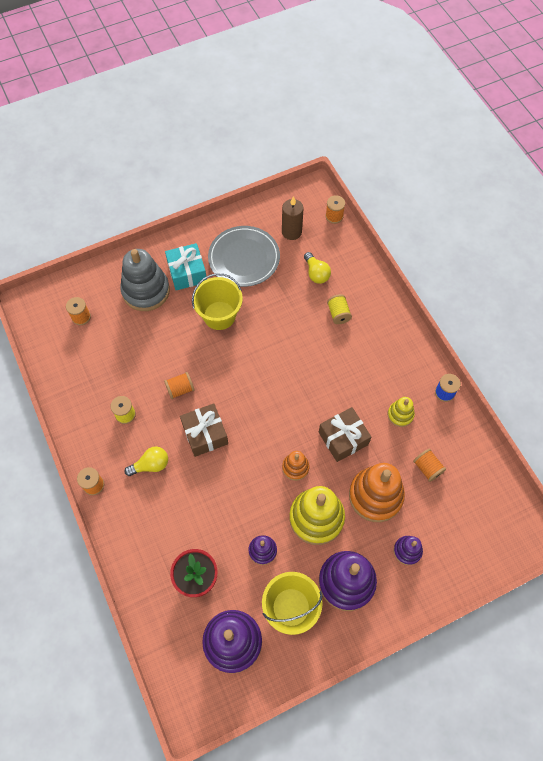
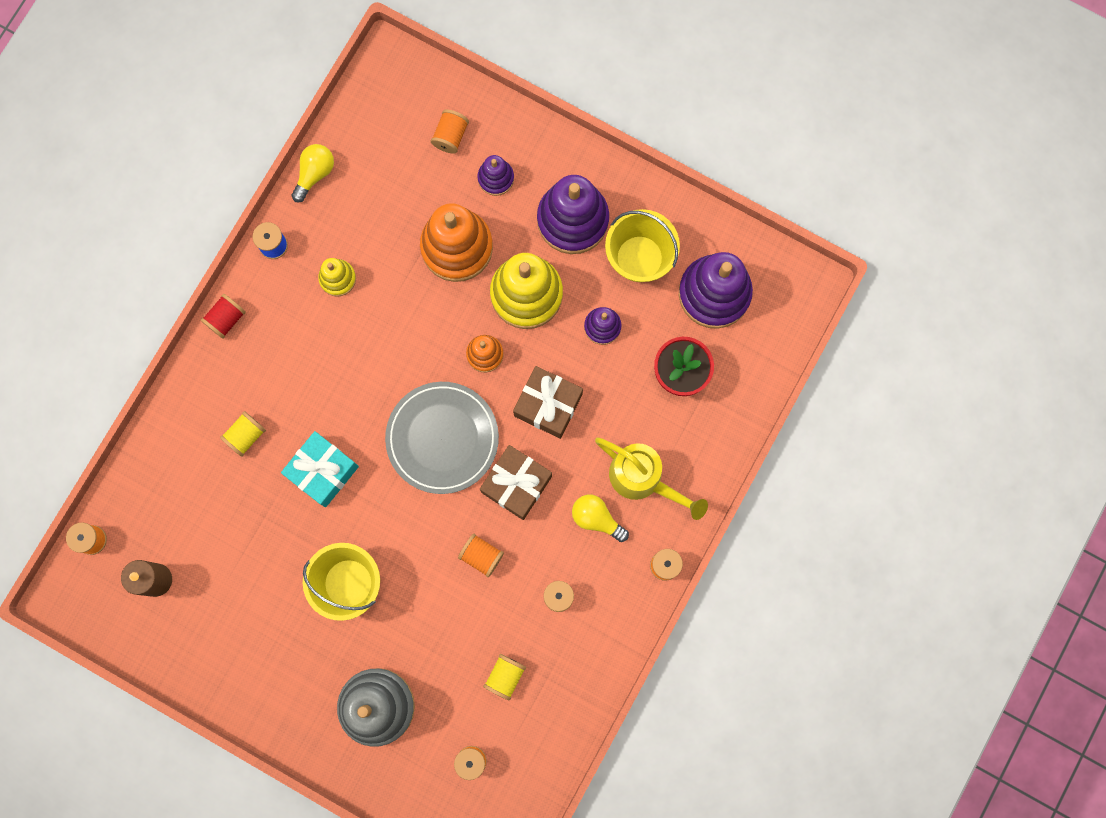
camera: 125 degrees left, 15 degrees up
(108, 360) = (505, 676): none -> yellow spool
(152, 508) = (642, 479): none -> yellow watering can
(187, 273) = (313, 673): turquoise gift -> turquoise gift (323, 471)
(244, 258) = (241, 614): grey plate -> grey plate (442, 438)
(316, 273) = (202, 503): yellow light bulb -> yellow light bulb (314, 174)
(343, 438) = (412, 324): brown gift -> brown gift (548, 405)
(414, 342) = (226, 319): none -> red spool
(427, 468) = (385, 211): orange spool -> orange spool (450, 136)

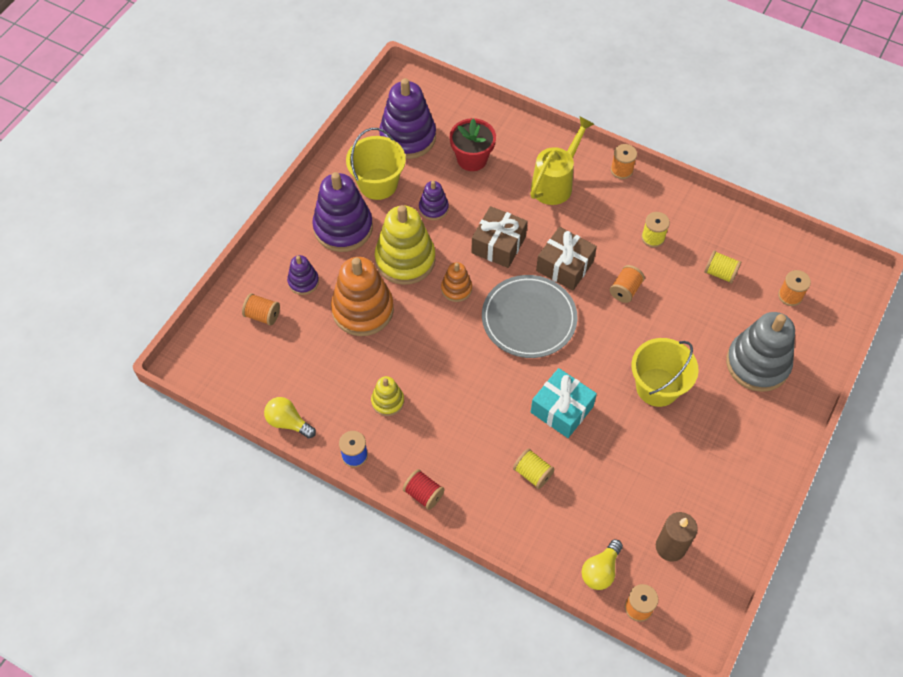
camera: 90 degrees left, 20 degrees down
(596, 518) = (588, 213): yellow light bulb -> yellow light bulb (600, 570)

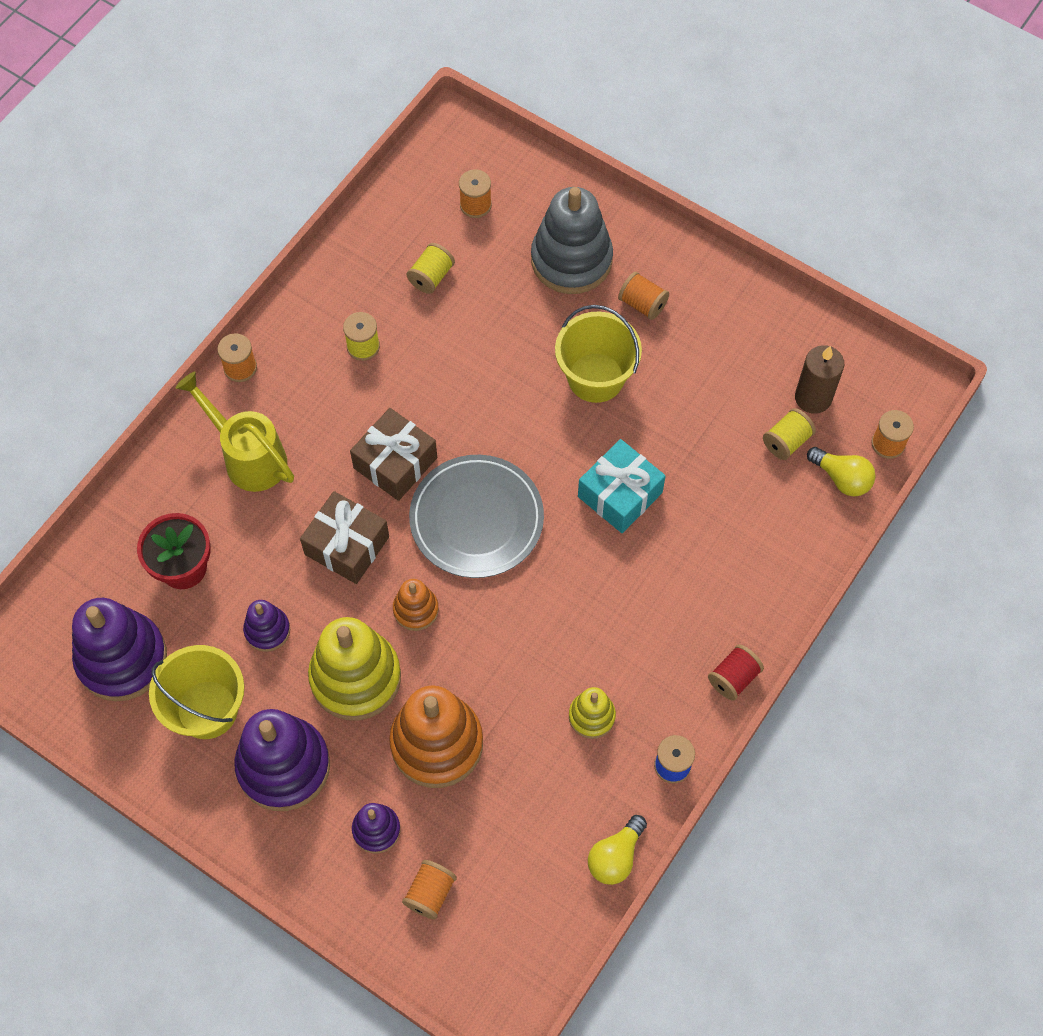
camera: 85 degrees left, 5 degrees up
(532, 473) = (710, 540): yellow spool -> yellow spool (786, 441)
(625, 290) = (444, 393): orange spool -> orange spool (642, 304)

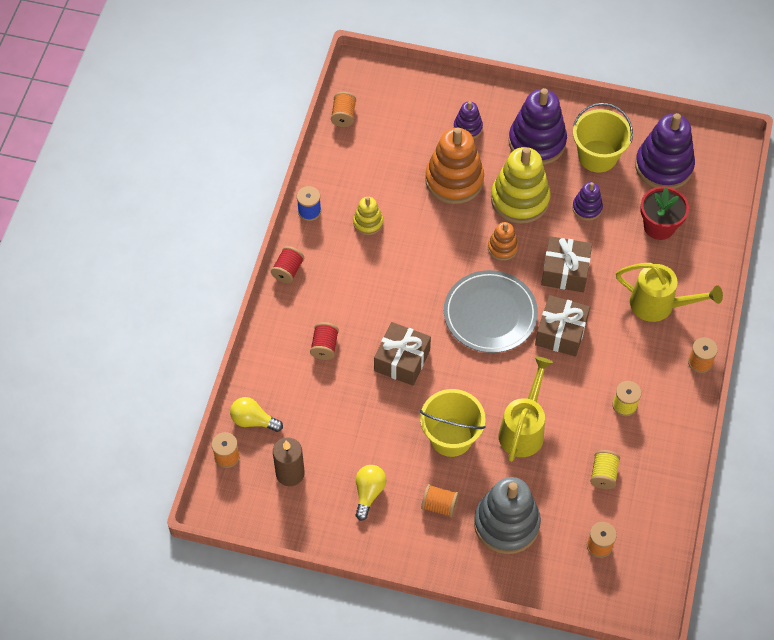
camera: 160 degrees right, 5 degrees down
(430, 893) = (423, 108): orange spool -> orange spool (343, 116)
(502, 358) = (523, 429): none -> yellow watering can
(615, 856) = (326, 156): yellow light bulb -> yellow light bulb (369, 493)
(620, 494) = (402, 360): turquoise gift -> brown gift
(717, 547) = (324, 346): none -> red spool
(786, 441) = (299, 434): yellow spool -> none

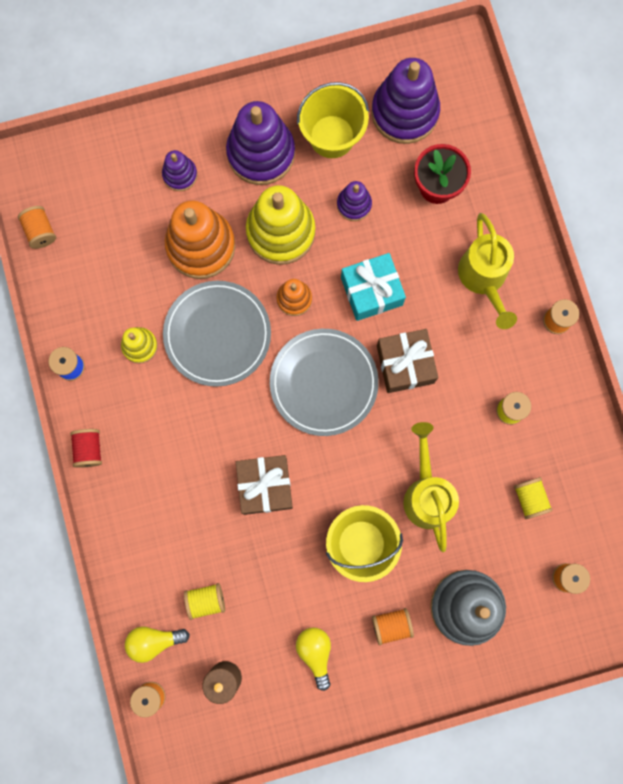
camera: 30 degrees left, 20 degrees up
(309, 414) = (206, 600): none -> yellow spool
(324, 346) = (178, 515): red spool -> none
(430, 243) = (217, 334): none -> grey plate
(565, 271) = (371, 291): brown gift -> turquoise gift
(658, 305) = (484, 278): yellow watering can -> yellow watering can turned 90 degrees clockwise

